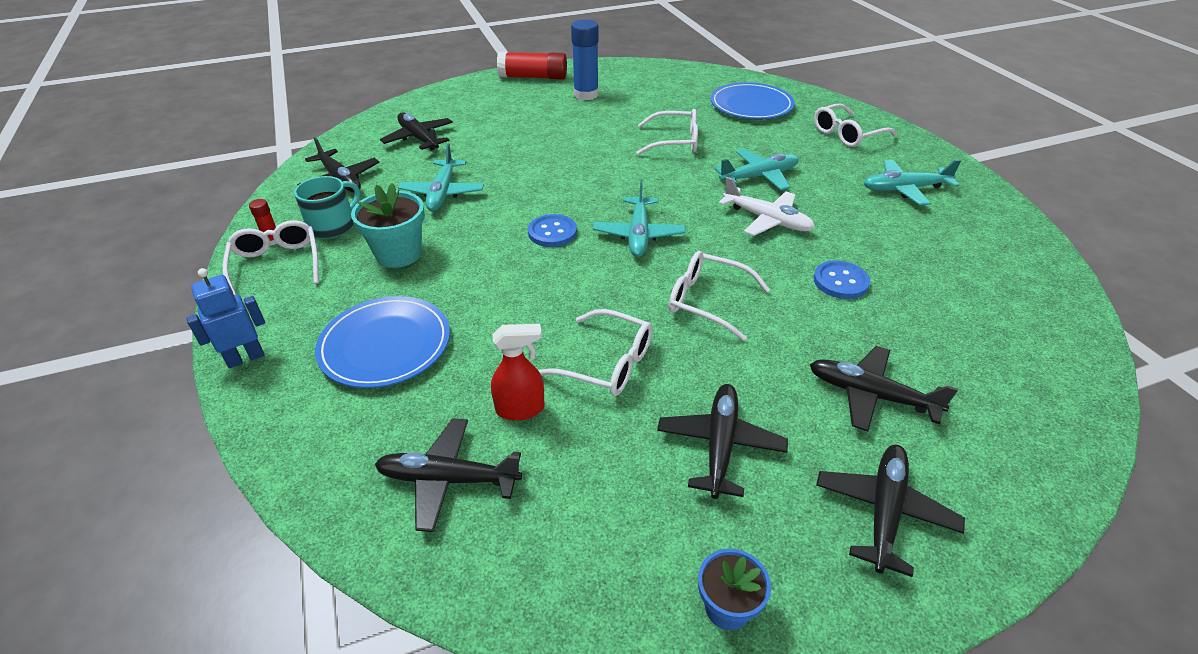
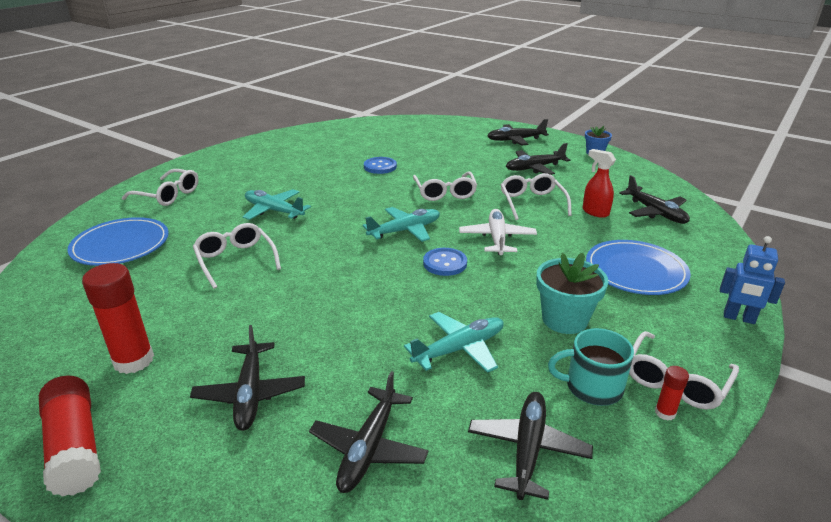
camera: 125 degrees left, 10 degrees down
(586, 95) = (133, 360): blue glue stick -> red glue stick
(766, 220) = (335, 196): white plane -> white plane (497, 238)
(871, 395) = (459, 149): black plane -> black plane (250, 393)
(905, 189) = (250, 166): turquoise plane -> none

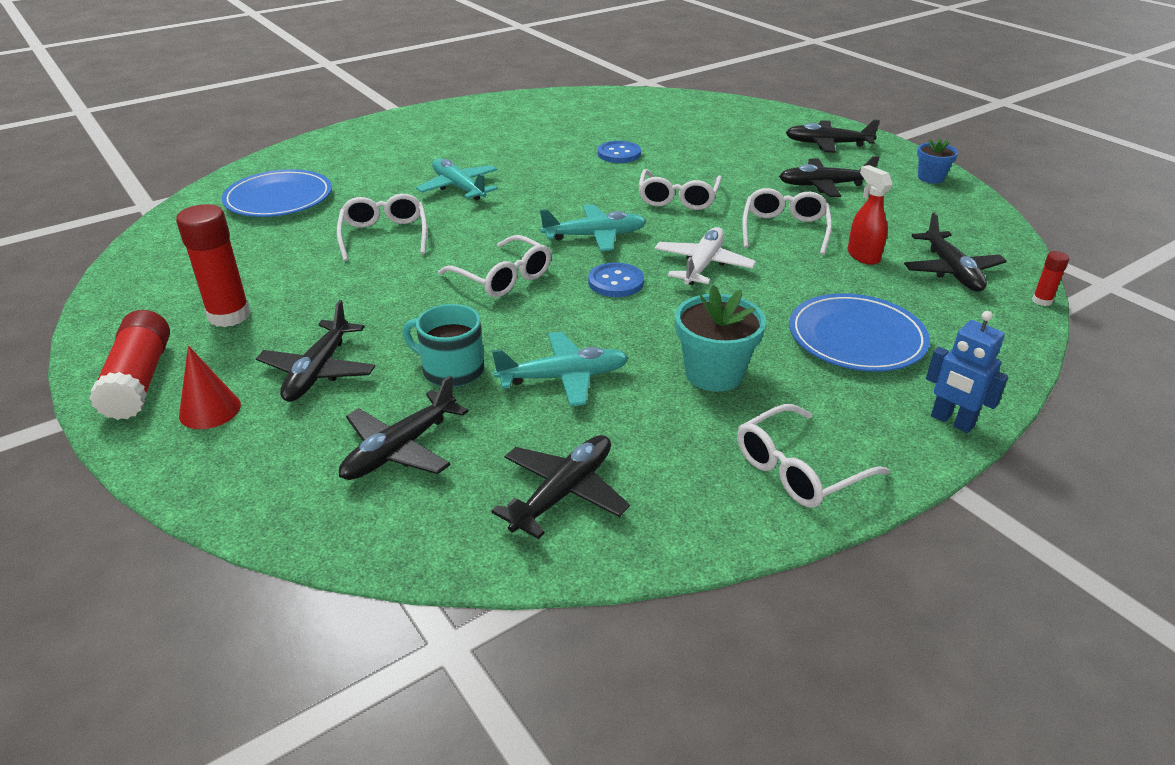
camera: 20 degrees right, 5 degrees up
(166, 458) = (210, 410): none -> red cone
(168, 195) = (356, 151): white glasses -> white glasses (503, 278)
(592, 387) = (688, 451): turquoise mug -> turquoise mug (451, 370)
(665, 413) = (754, 499): red glue stick -> red glue stick (1042, 301)

